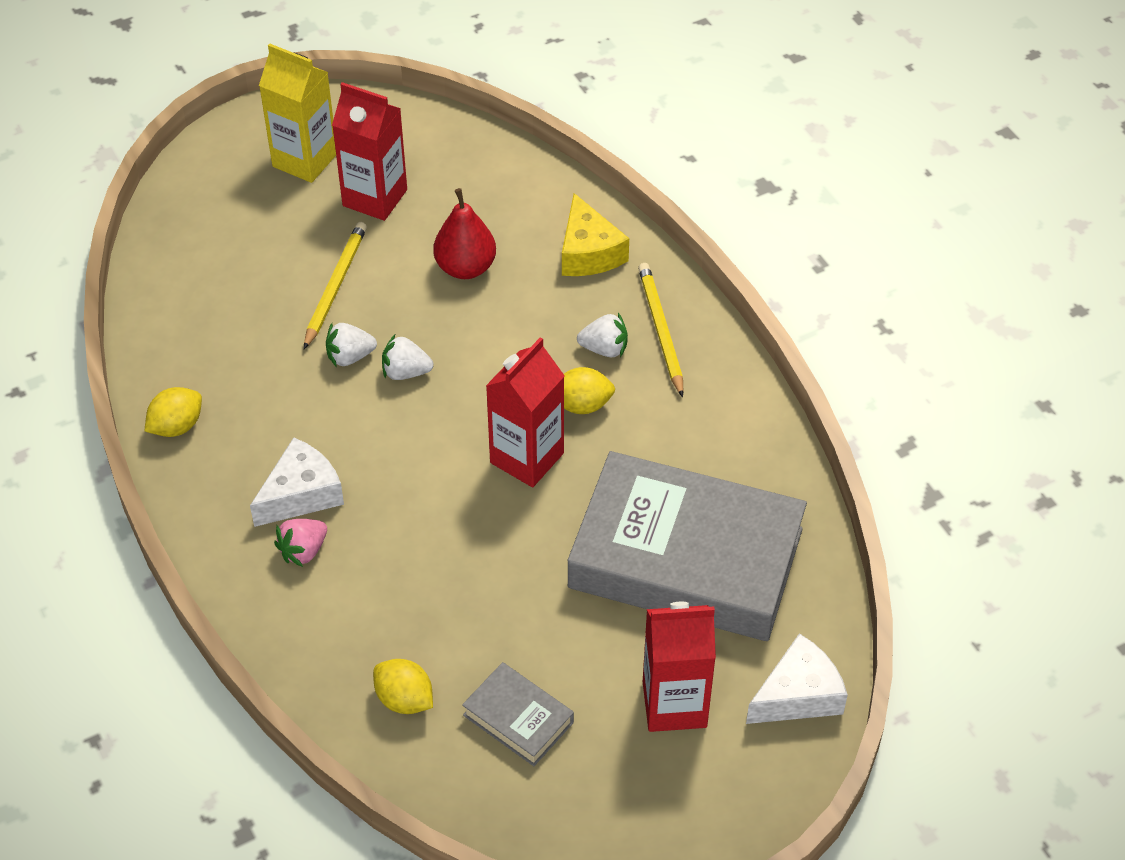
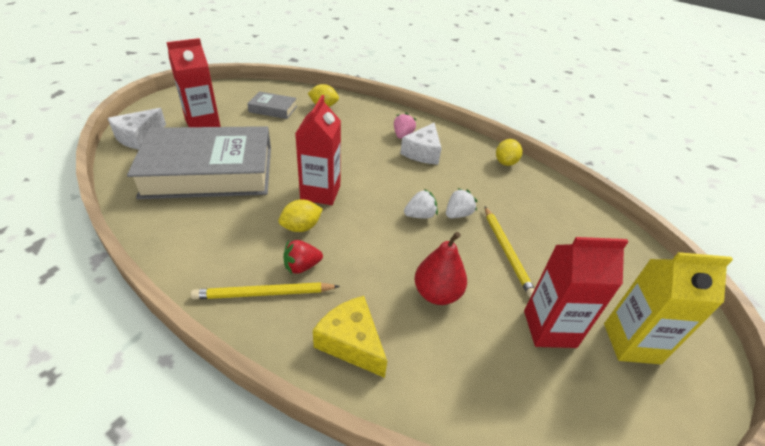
camera: 150 degrees right, 10 degrees down
(604, 349) = (302, 266): white strawberry -> red strawberry
(660, 330) = (264, 294): yellow pencil -> yellow pencil turned 120 degrees clockwise

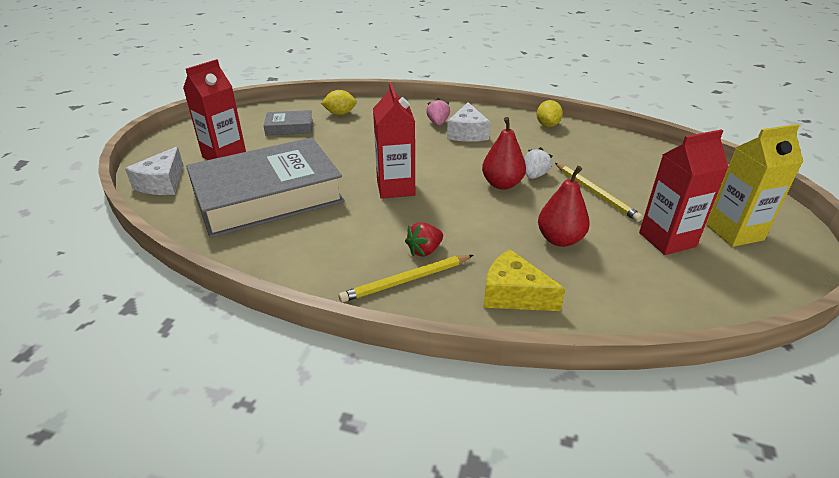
camera: 15 degrees left, 5 degrees down
(301, 227) = (399, 220): yellow lemon -> none
(420, 215) = (502, 184): white strawberry -> red pear

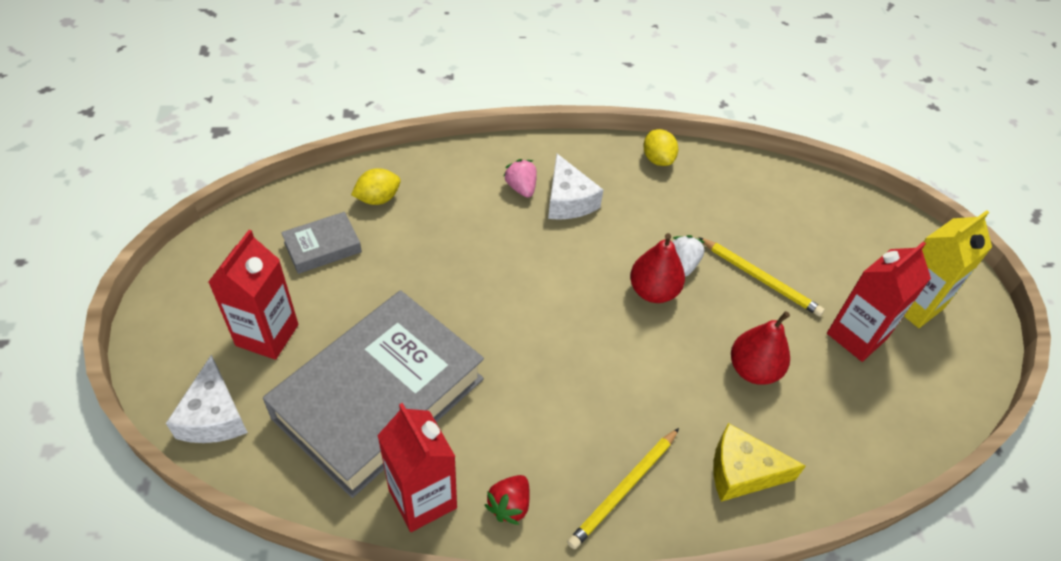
camera: 25 degrees left, 15 degrees up
(395, 188) = (532, 334): red carton -> red carton (422, 498)
(424, 250) = (620, 435): red strawberry -> red strawberry (509, 505)

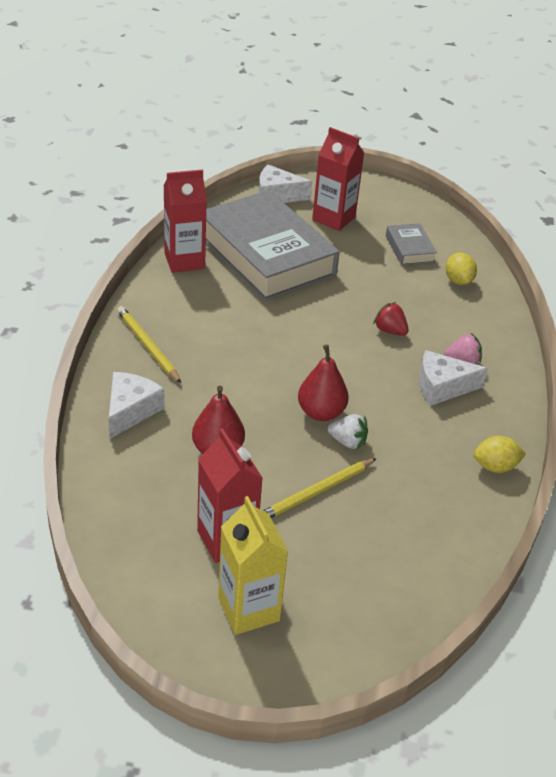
camera: 105 degrees right, 10 degrees down
(509, 505) = (162, 294): red strawberry -> red strawberry (390, 330)
(742, 472) = (130, 410): yellow cheese -> white cheese

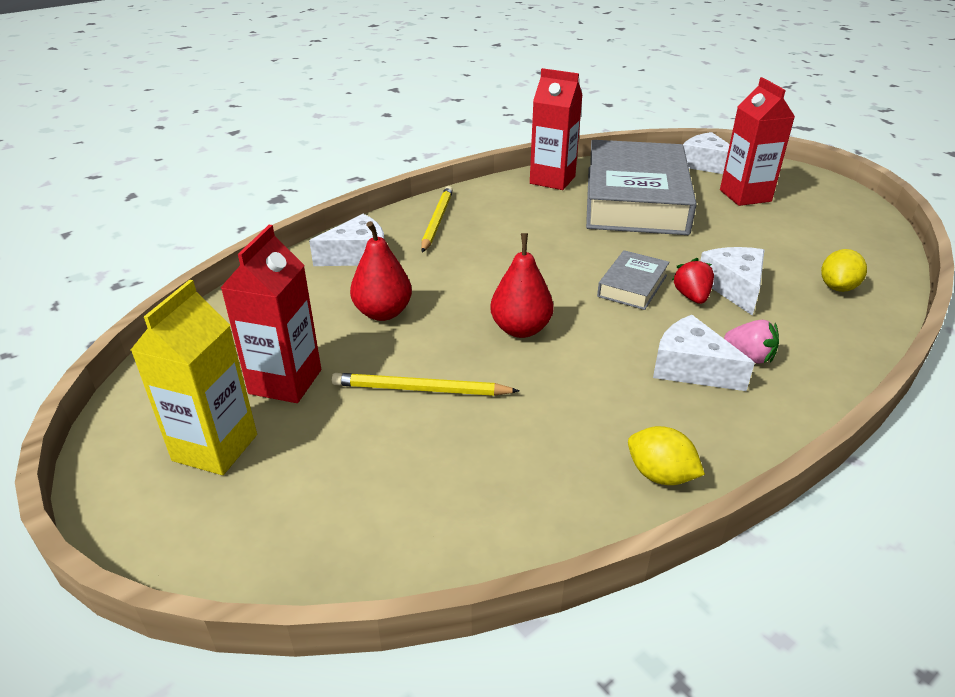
camera: 45 degrees right, 5 degrees down
(348, 442) = (513, 365): white strawberry -> none
(405, 310) = (734, 287): none -> white cheese
(409, 249) = (806, 243): grey book -> grey book (632, 286)

